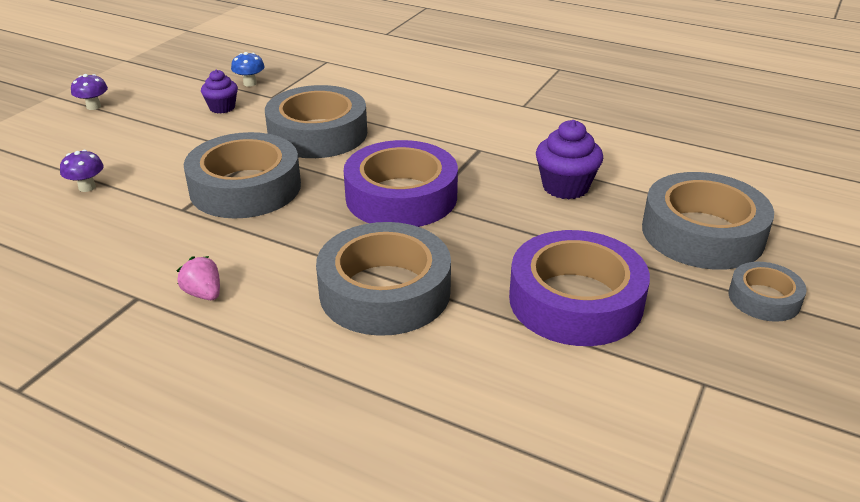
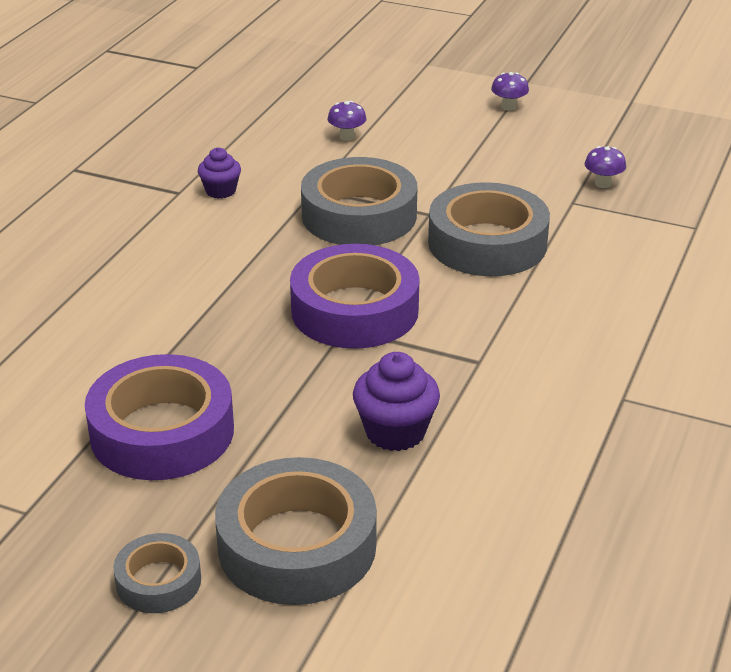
camera: 85 degrees right, 0 degrees up
(203, 294) = (182, 221): pink strawberry -> none
(222, 107) = (532, 176): purple cupcake -> purple cupcake (220, 191)
(250, 83) = (603, 183): blue mushroom -> purple mushroom
(385, 291) = (182, 312): grey tape -> none

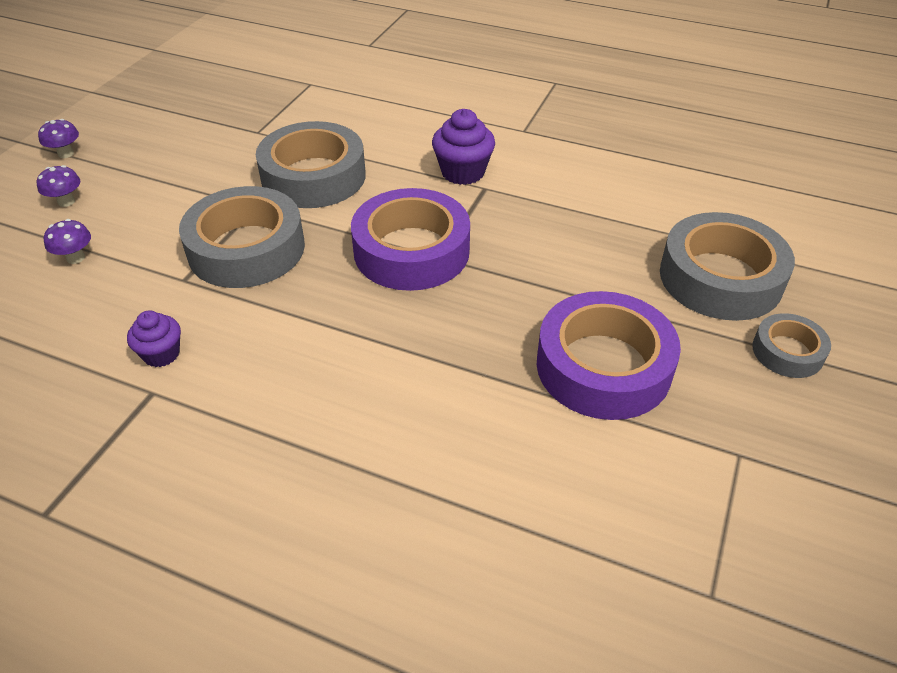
camera: 90 degrees left, 10 degrees up
(395, 432) = (578, 230): purple cupcake -> purple cupcake (463, 172)
(603, 183) = (232, 116): purple mushroom -> purple mushroom (66, 202)

